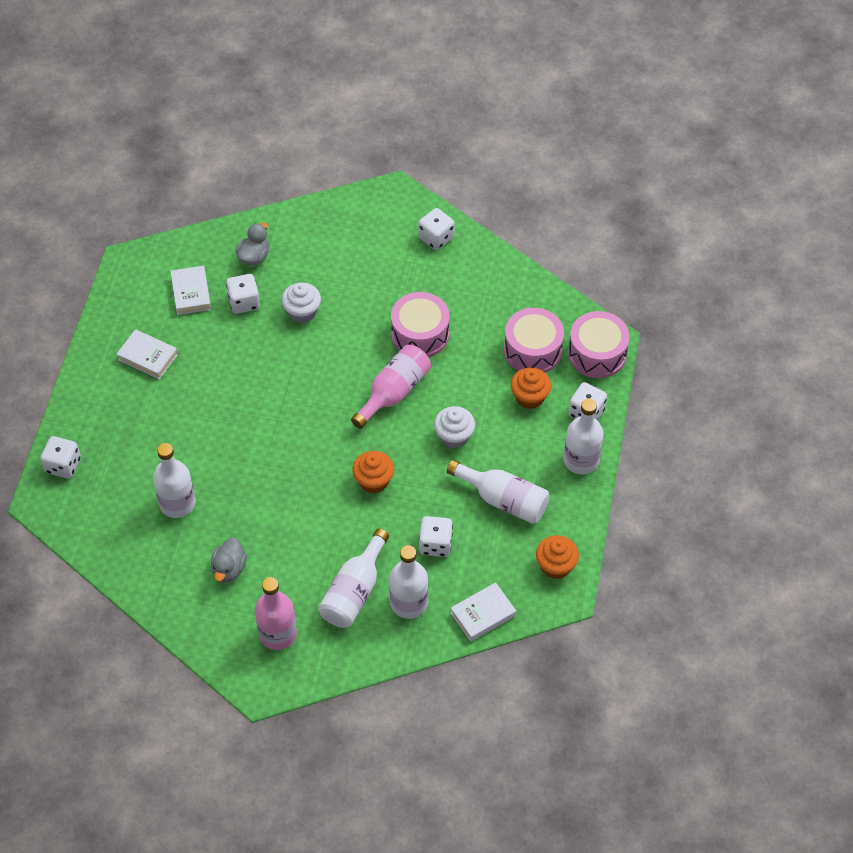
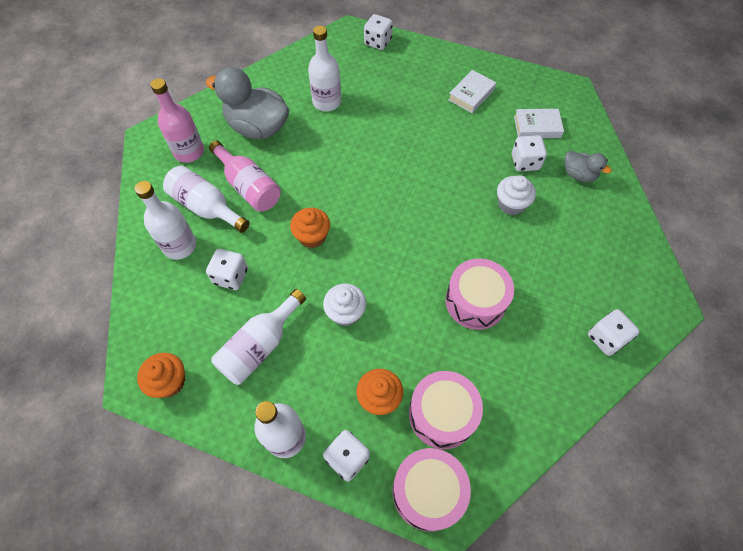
camera: 100 degrees right, 5 degrees up
(229, 569) = (258, 128): grey duck -> grey duck, size x1.94
(393, 392) = (407, 267): pink bottle -> pink bottle (249, 186)
(483, 614) = (144, 304): white book -> none

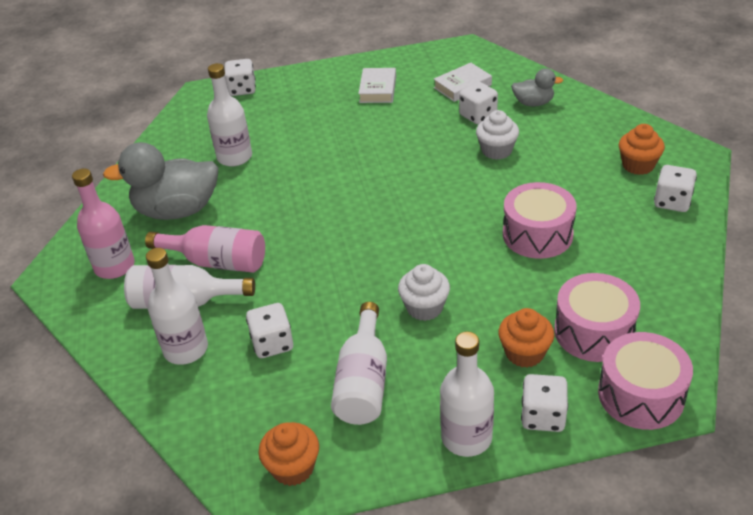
camera: 30 degrees left, 20 degrees down
(312, 236) = (328, 267): orange cupcake -> orange cupcake (638, 165)

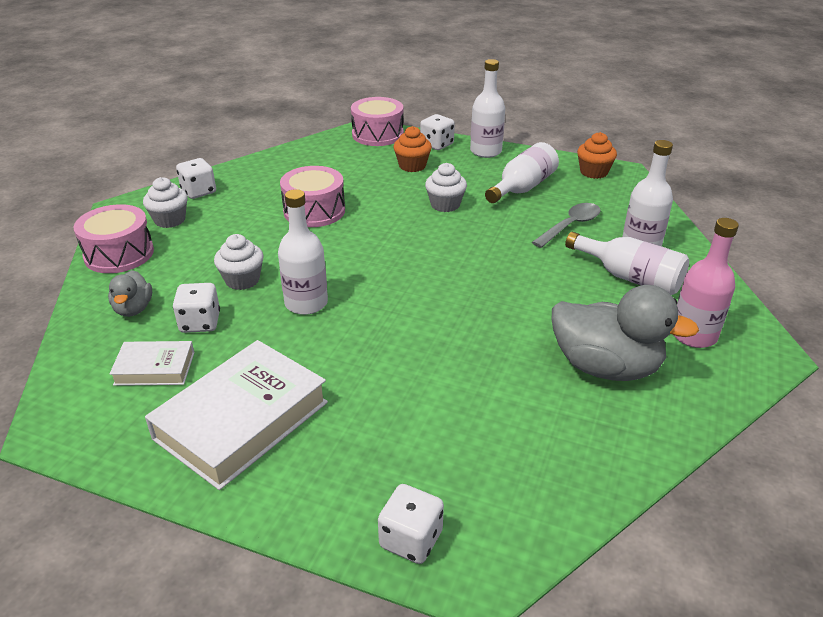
camera: 150 degrees left, 5 degrees down
(216, 262) = (586, 297): pink bottle -> none
(234, 157) = (502, 407): white bottle -> white bottle (306, 303)
(272, 343) = (570, 226): white dice -> grey spoon
(378, 89) = (242, 420): white book -> white book, size x1.93
(533, 103) = (133, 309): grey duck -> grey duck turned 135 degrees counterclockwise
(594, 332) = (361, 159): pink drum -> pink drum (119, 254)
(638, 165) = (170, 220): orange cupcake -> white cupcake

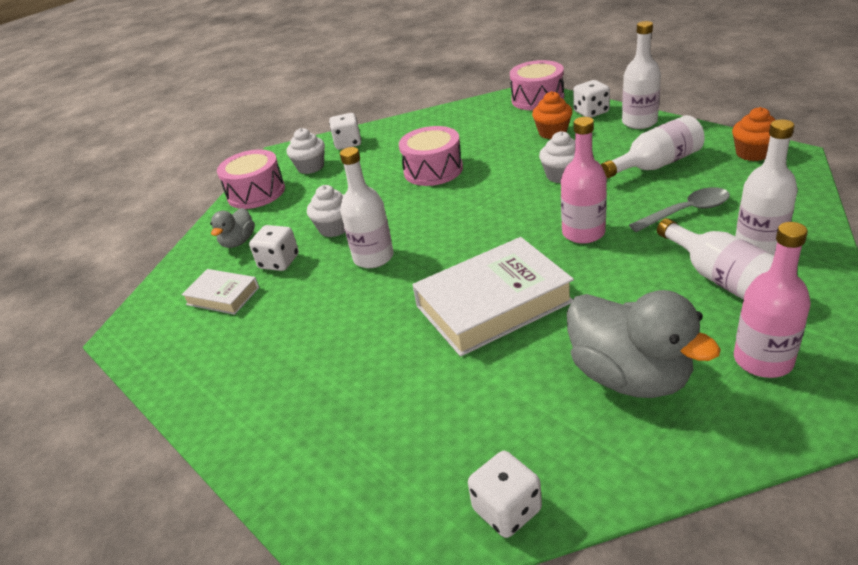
camera: 30 degrees right, 0 degrees up
(242, 420) = (258, 356): white book -> white book (493, 304)
(411, 539) = (325, 505): white dice -> white dice (507, 510)
(496, 254) = (583, 233): none -> pink bottle

